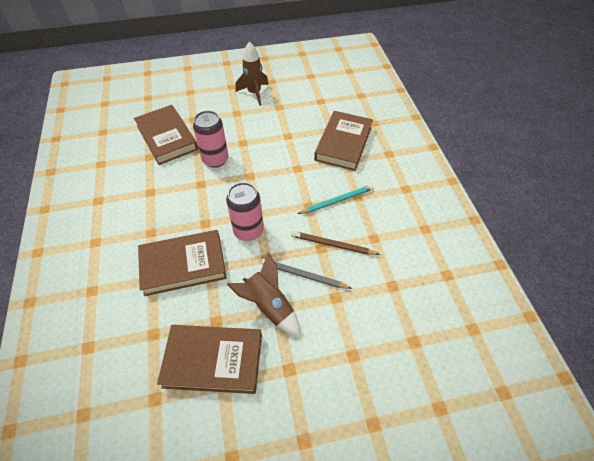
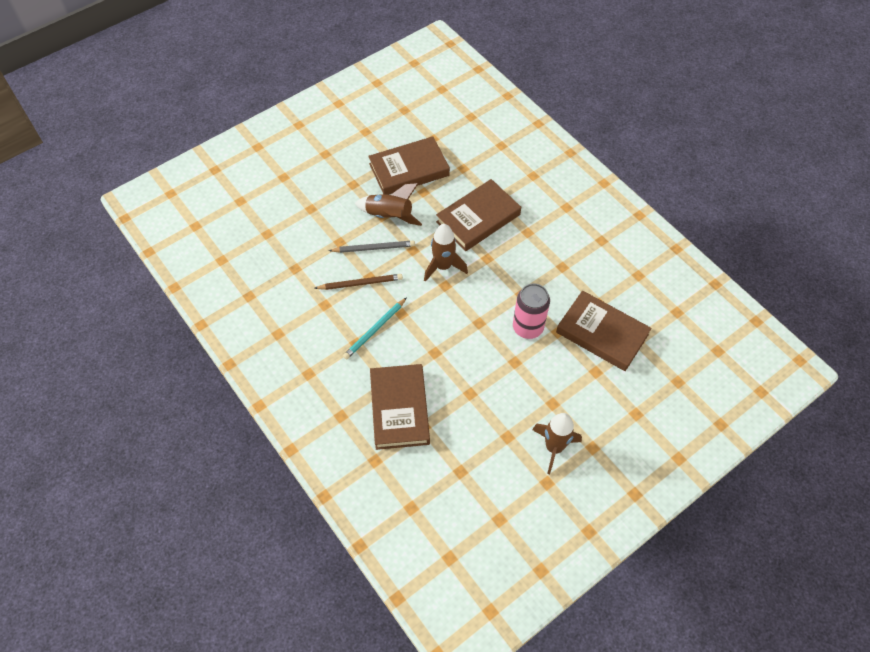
camera: 155 degrees right, 5 degrees up
(248, 231) = (443, 266): pink can -> brown rocket

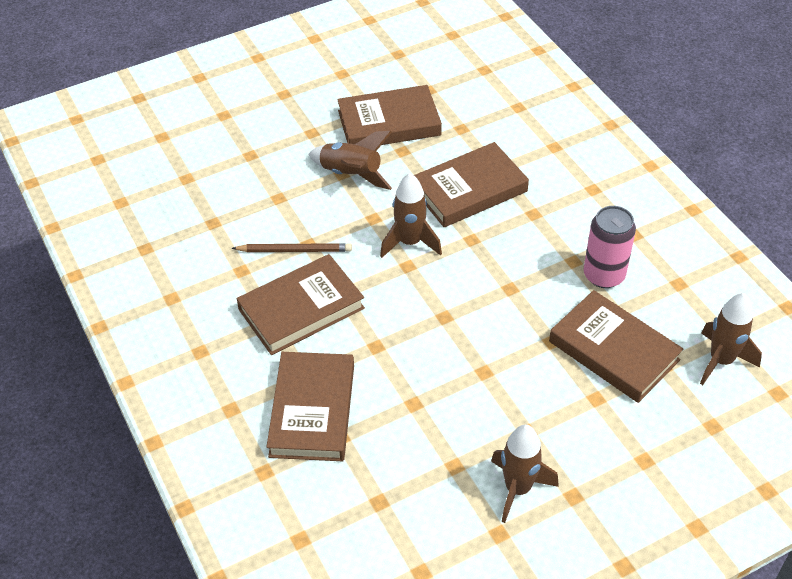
camera: 10 degrees right, 10 degrees down
(374, 248) = (322, 210): grey pencil -> none
(375, 330) = (301, 309): turquoise pencil -> brown book
(528, 327) = (510, 330): pink can -> pink can (604, 275)
(676, 331) = (721, 360): none -> brown rocket

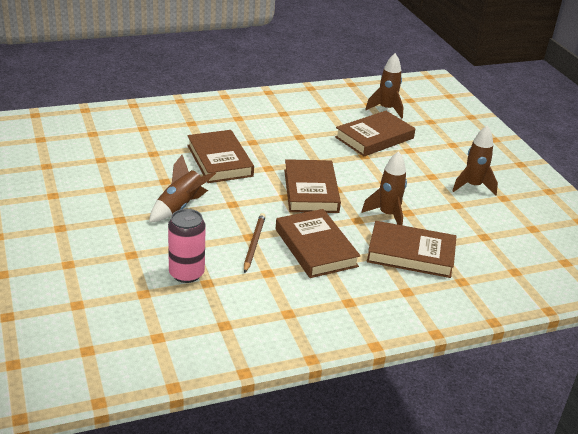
camera: 85 degrees left, 15 degrees down
(389, 123) = (130, 182): brown book -> brown book (311, 191)
(410, 242) = (263, 192): brown rocket -> brown rocket (387, 215)
(604, 275) = (314, 129): pink can -> pink can (186, 274)

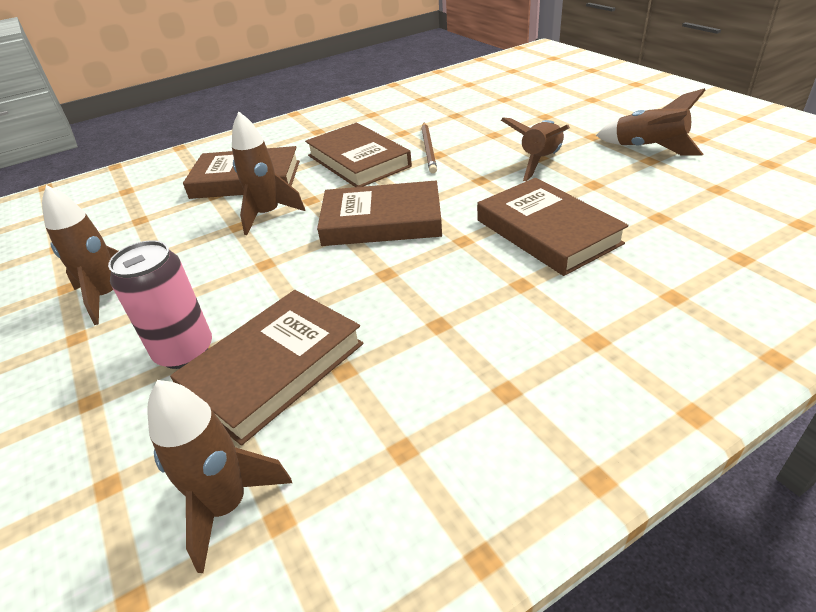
camera: 175 degrees right, 5 degrees up
(98, 196) = (648, 148): none -> brown rocket
(186, 274) = (479, 116): pink can -> pink can (184, 351)
(311, 191) = (382, 221): brown book -> brown book turned 75 degrees counterclockwise

